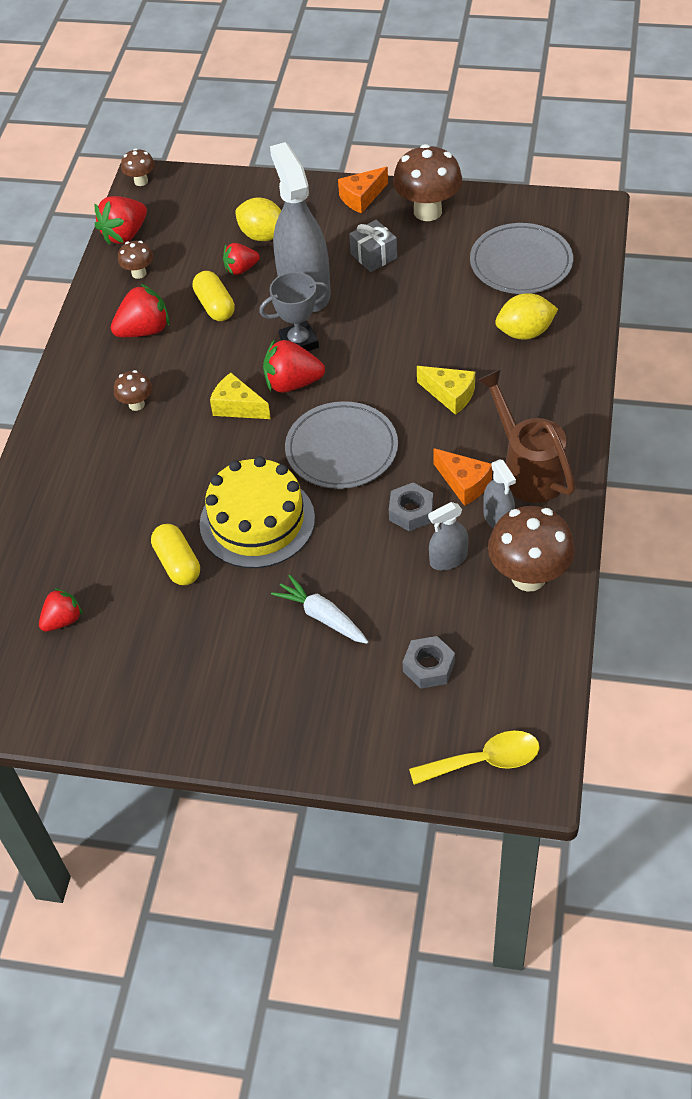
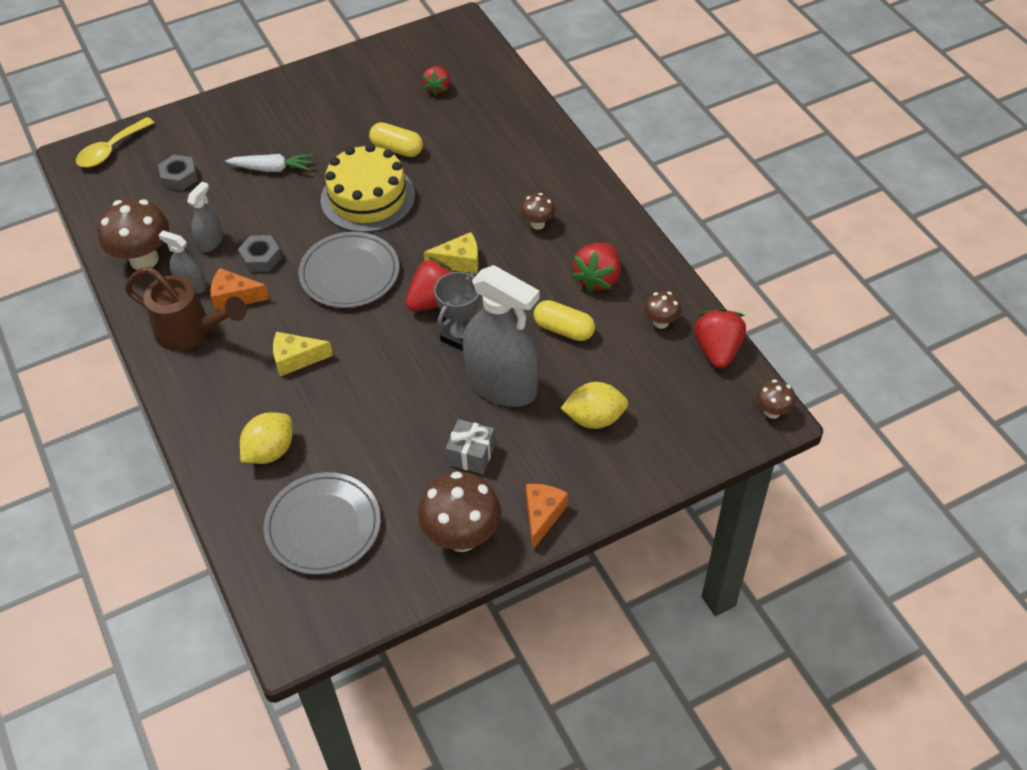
camera: 140 degrees right, 0 degrees up
(241, 269) = (578, 374): red strawberry -> none

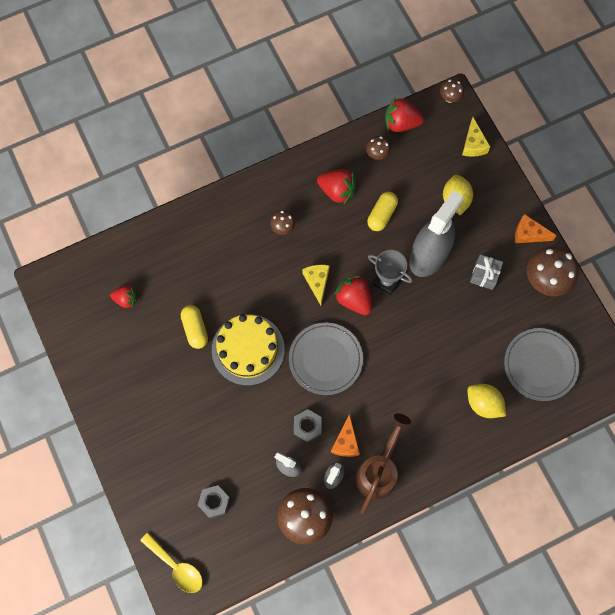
camera: 90 degrees left, 20 degrees up
(272, 168) = (210, 426): white carrot -> none
(296, 359) = (405, 392): yellow cheese -> yellow cheese (473, 144)
(397, 149) = (195, 329): yellow capsule -> yellow capsule turned 45 degrees counterclockwise

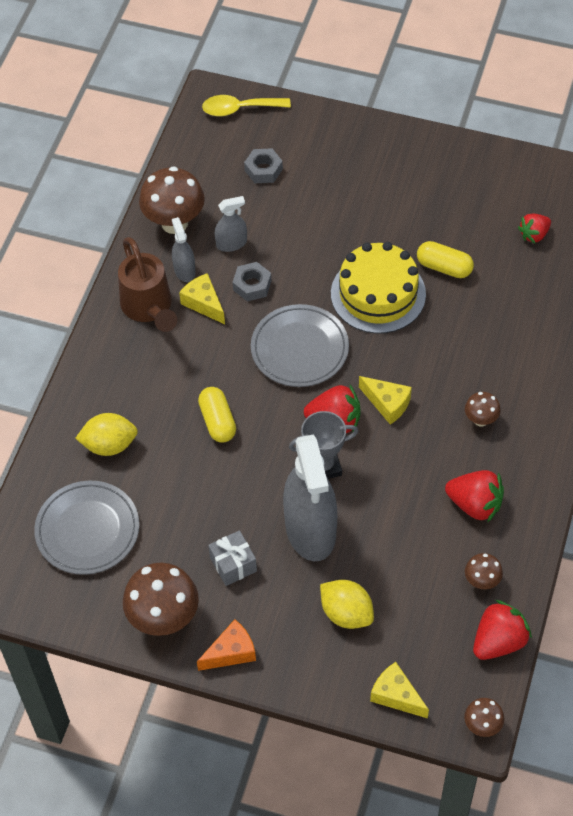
camera: 135 degrees right, 15 degrees down
(337, 191) = (475, 504): red strawberry -> red strawberry turned 135 degrees counterclockwise
(346, 442) = (204, 303): orange cheese -> yellow cheese
(381, 215) = (403, 524): yellow capsule -> yellow capsule (217, 421)

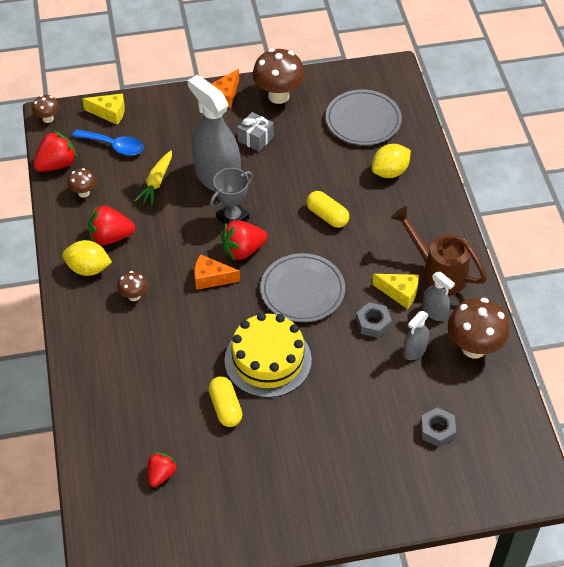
camera: 150 degrees right, 5 degrees down
(239, 109) = (504, 484): yellow spoon -> none
(346, 613) = (165, 141): yellow lemon -> yellow lemon (88, 268)
(387, 403) = (211, 278): yellow cheese -> orange cheese
(387, 556) = (156, 182): none -> yellow carrot
(414, 637) = (114, 146): none -> blue spoon
(444, 267) = (225, 407): yellow capsule -> yellow capsule turned 75 degrees clockwise
(498, 641) = (57, 164): red strawberry -> red strawberry turned 150 degrees counterclockwise

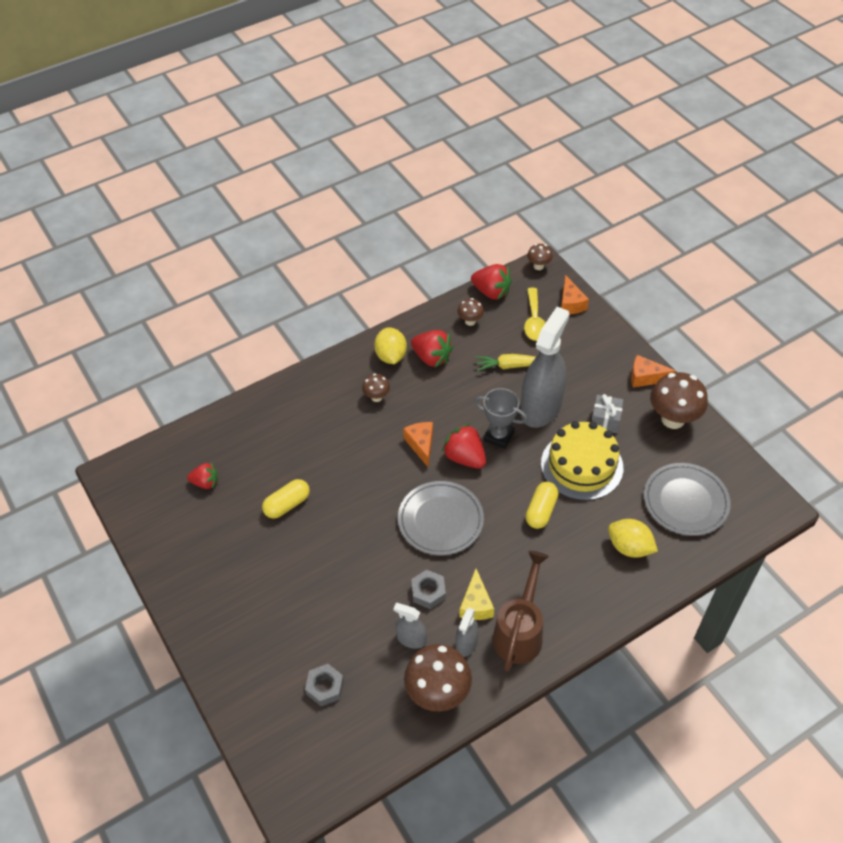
camera: 70 degrees right, 0 degrees up
(109, 113) = (570, 303): yellow cheese -> orange cheese
(111, 237) = (432, 358): red strawberry -> red strawberry turned 150 degrees clockwise
(114, 146) = (534, 321): blue spoon -> yellow spoon
(268, 360) = (350, 519): yellow cake -> yellow cake (582, 465)

